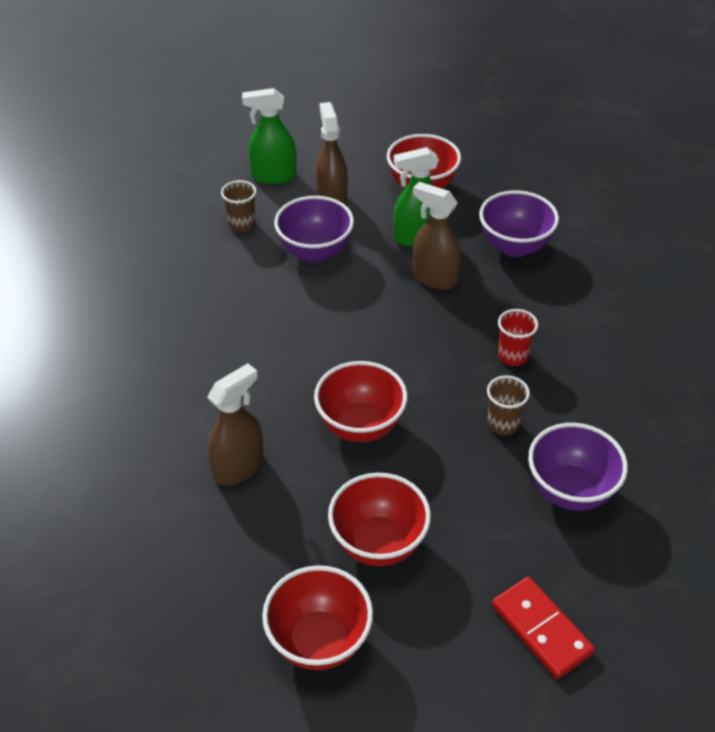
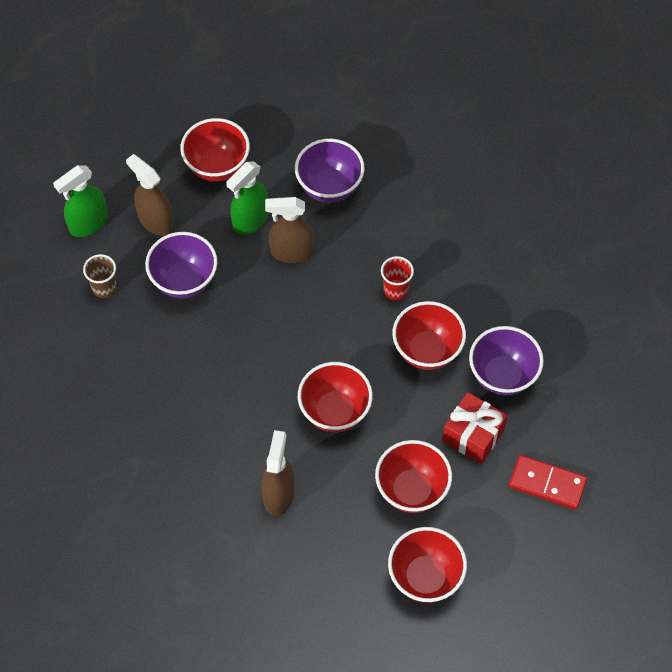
camera: 35 degrees left, 15 degrees up
(490, 530) = (473, 435): none -> red gift
(503, 424) = (427, 351): brown cup -> red bowl

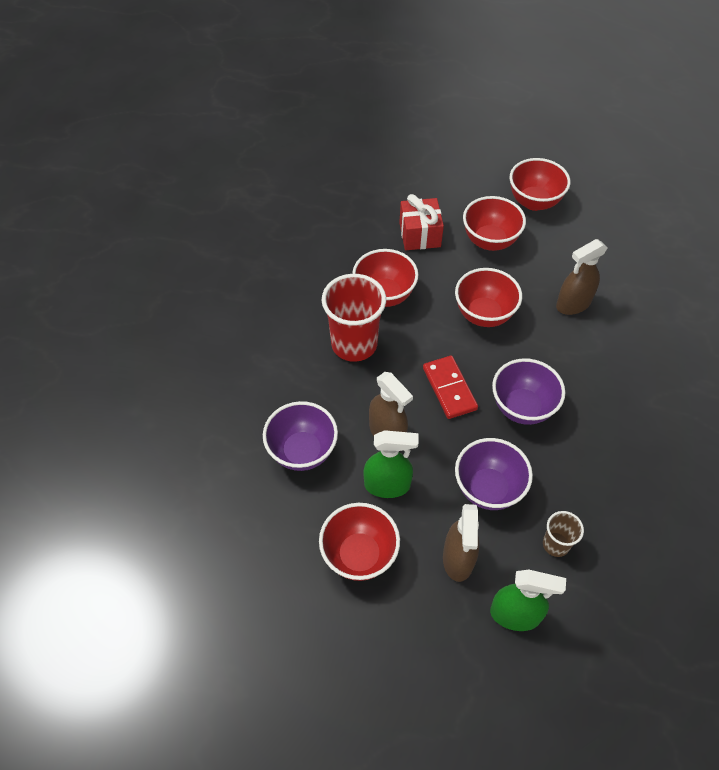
camera: 130 degrees left, 5 degrees down
(396, 290) = (354, 344): red cup -> red cup, size x1.97
(502, 375) = (361, 246): purple bowl -> purple bowl (522, 407)
(547, 483) = (412, 184): red domino -> red domino (449, 388)

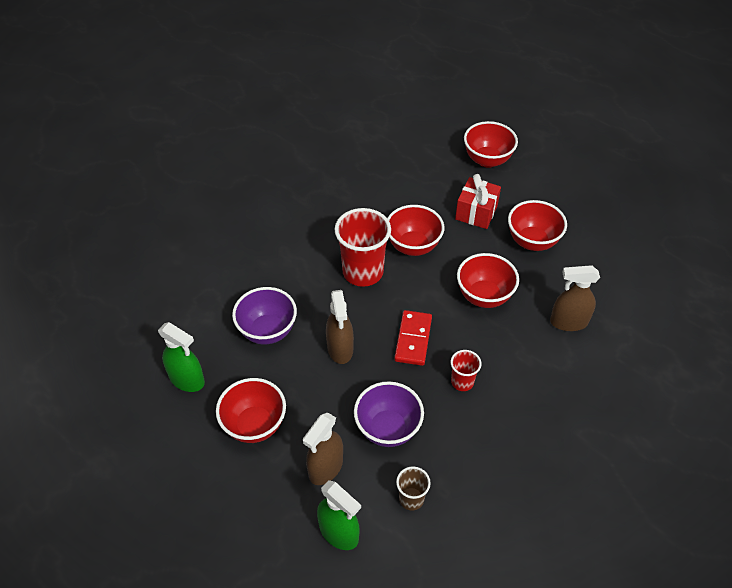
camera: 30 degrees right, 5 degrees down
(387, 485) = (312, 386): green spray bottle -> green spray bottle (187, 379)
(522, 407) = (462, 382): purple bowl -> red cup
(534, 202) = (595, 226): red bowl -> red bowl (487, 160)

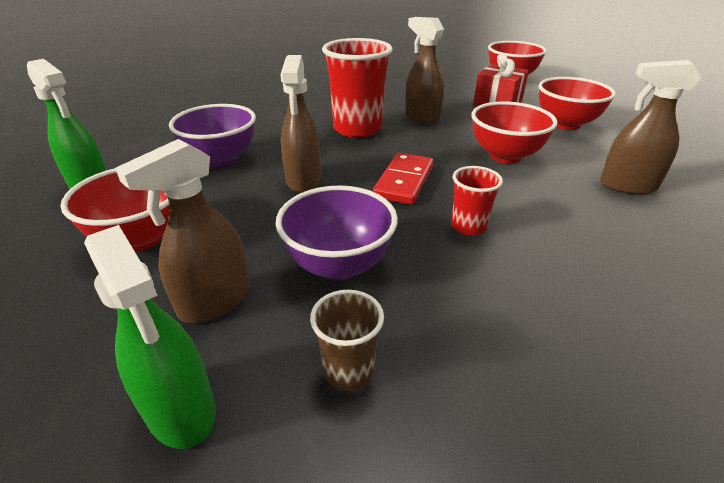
camera: 10 degrees right, 15 degrees down
(413, 246) = (421, 117): red bowl -> brown spray bottle

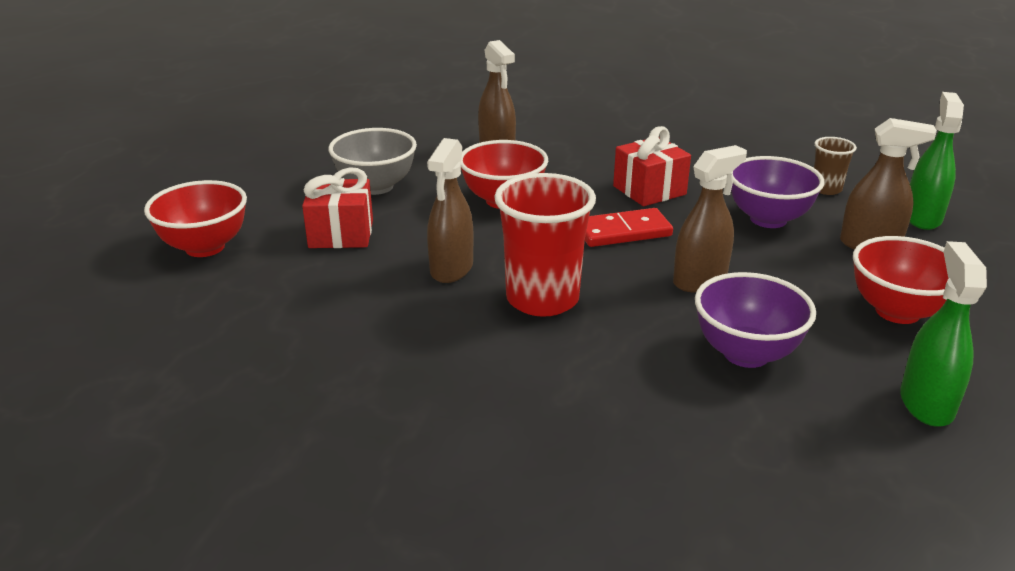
camera: 125 degrees left, 5 degrees down
(468, 227) = (649, 190): red cup -> red gift
(565, 124) = (376, 186): red bowl -> grey bowl

